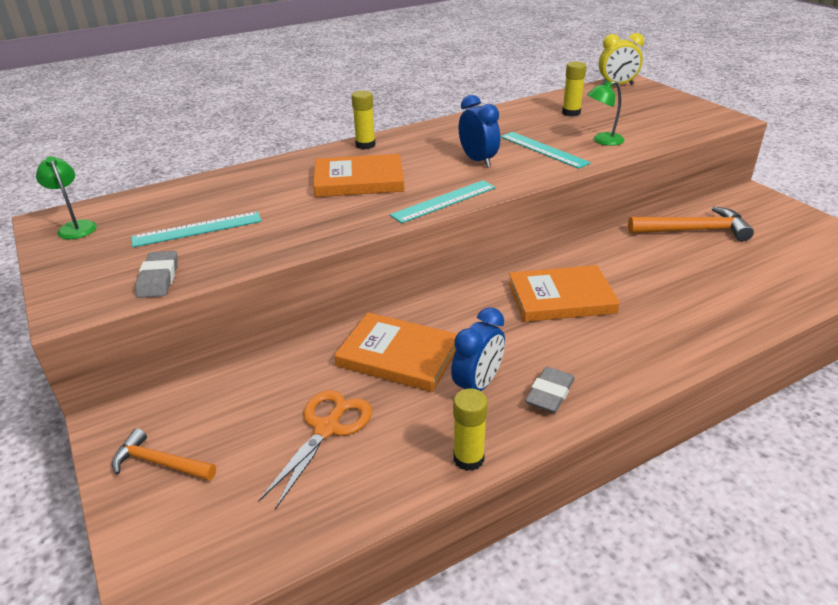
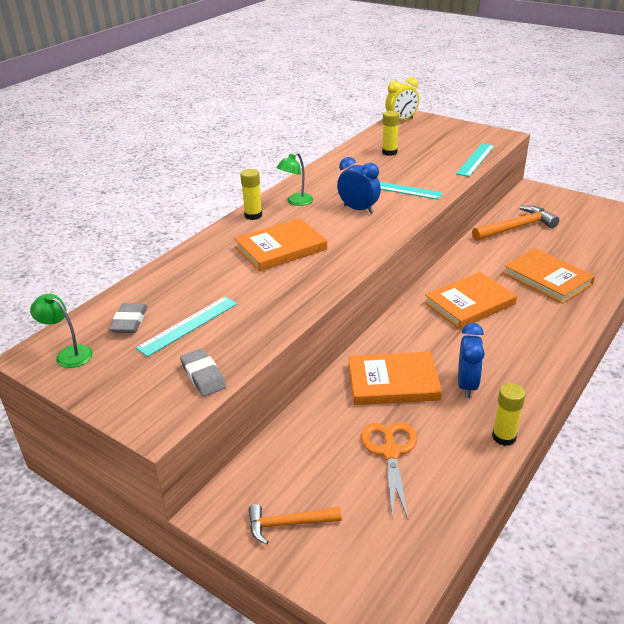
camera: 25 degrees left, 0 degrees up
(444, 201) = (366, 250): turquoise ruler -> turquoise ruler (475, 159)
(549, 394) = (518, 375): grey eraser -> grey eraser (129, 321)
(602, 141) = (434, 172): green lamp -> green lamp (296, 202)
(684, 296) = (547, 278): none -> orange book

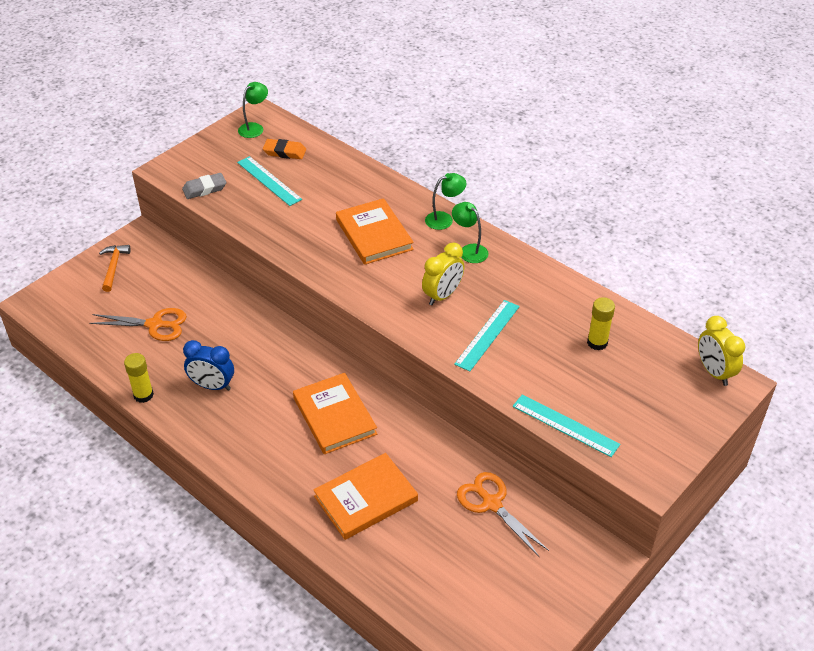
camera: 95 degrees right, 10 degrees up
(129, 321) = (284, 152): grey eraser -> orange eraser
(253, 215) = (444, 219): yellow glue stick -> green lamp
(358, 209) = (442, 295): blue clock -> yellow clock
(393, 382) = (233, 338): orange book -> none
(516, 227) = (491, 503): orange hammer -> orange scissors

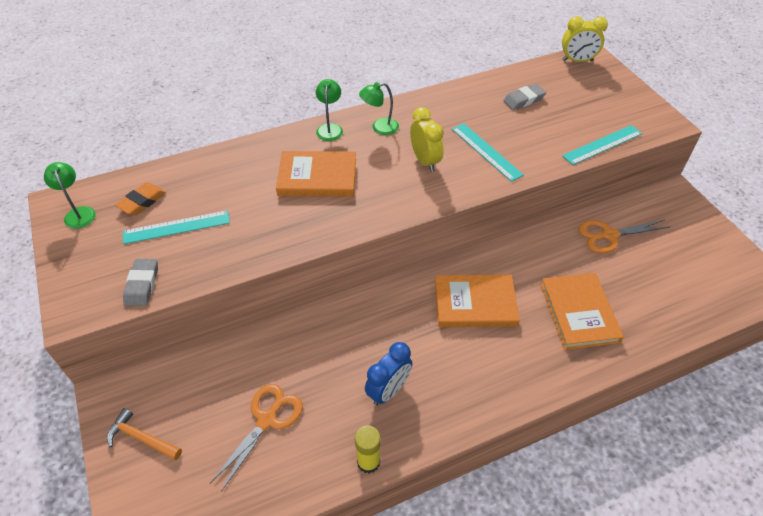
camera: 65 degrees left, 5 degrees up
(597, 342) = (523, 100): yellow glue stick -> grey eraser

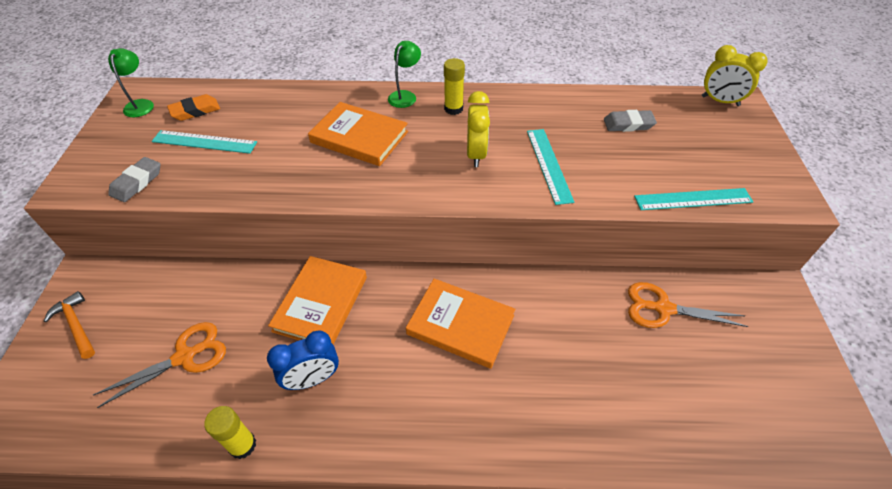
camera: 25 degrees right, 0 degrees up
(379, 128) = (453, 109): green lamp -> yellow glue stick
(579, 313) = (571, 383): orange book -> orange book (321, 303)

